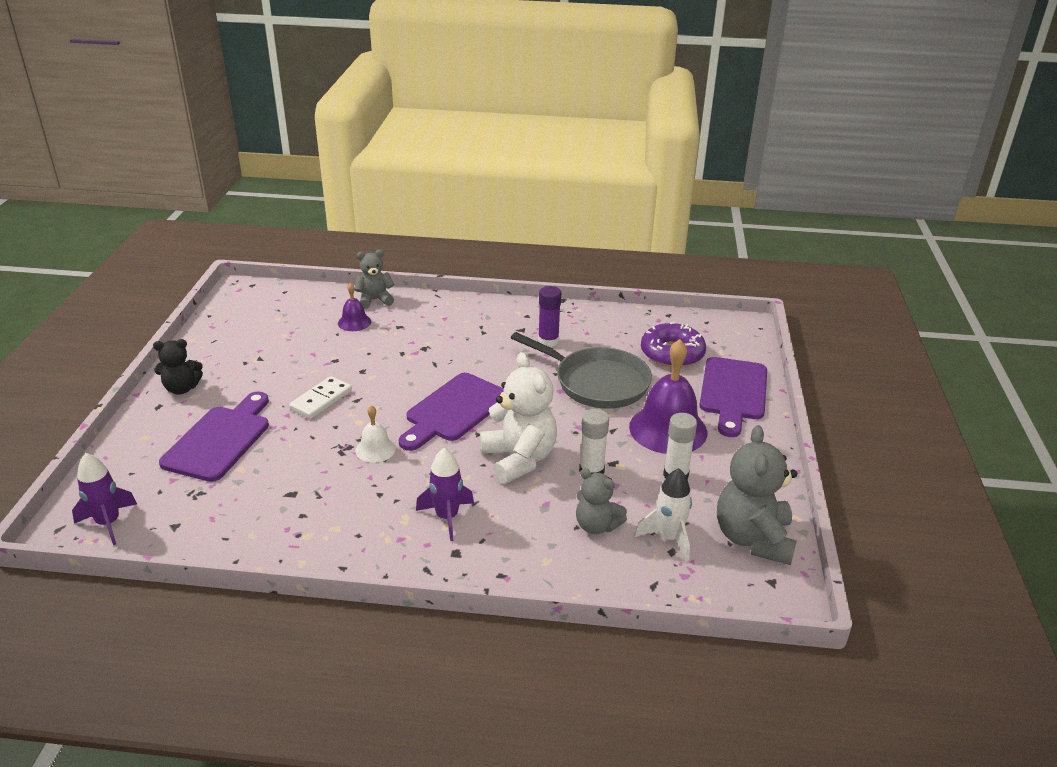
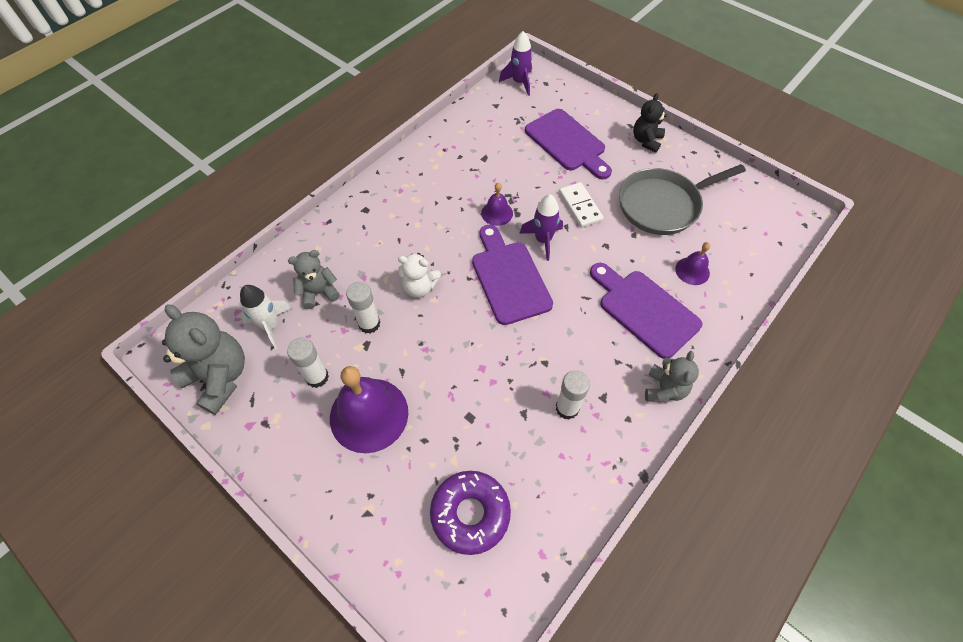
camera: 125 degrees right, 25 degrees up
(375, 300) = (729, 302): grey teddy bear -> grey teddy bear (664, 389)
(375, 449) = (497, 213): white bell -> purple bell
(447, 517) = (398, 219): purple rocket -> purple rocket (543, 240)
(519, 459) = (420, 287): white teddy bear -> white teddy bear, size x0.60
(548, 341) = (567, 408): purple glue stick -> white glue stick
(597, 382) = (472, 404): grey pan -> grey pan (662, 205)
(733, 392) = (369, 518): purple cutting board -> purple cutting board (644, 310)

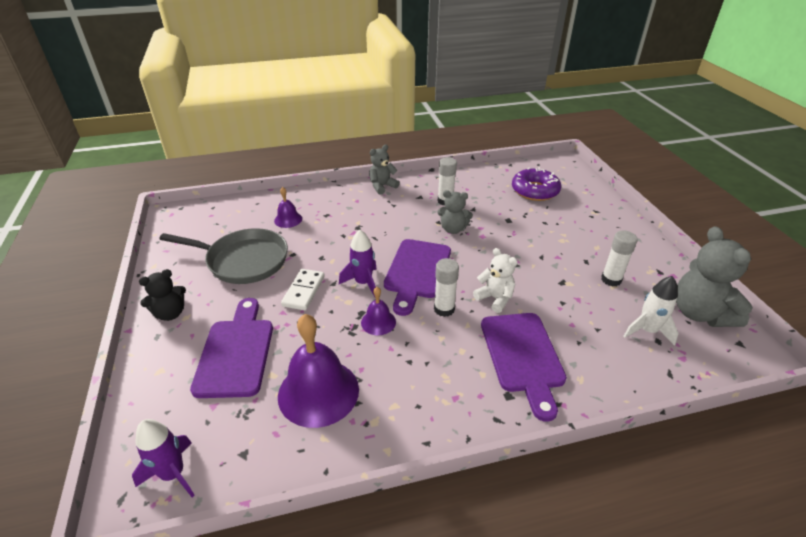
camera: 145 degrees left, 20 degrees down
(319, 292) = (592, 336): grey teddy bear -> grey teddy bear (453, 229)
(369, 324) = (553, 293): white glue stick -> white glue stick (444, 309)
(369, 414) = (577, 246): purple bell -> purple bell (318, 392)
(644, 310) = (346, 216): purple cutting board -> purple cutting board (523, 356)

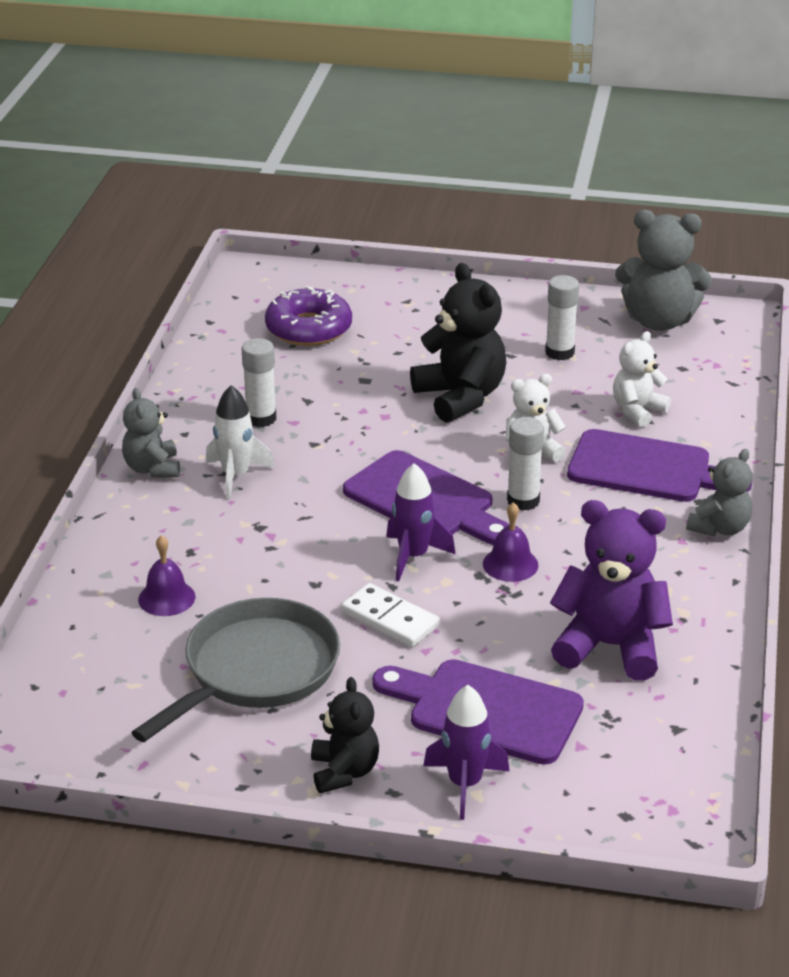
camera: 65 degrees left, 5 degrees down
(173, 474) = (678, 793): purple rocket -> purple rocket (465, 784)
(318, 392) = (610, 646): purple bell -> purple teddy bear
(453, 229) = (346, 436): grey teddy bear -> grey teddy bear (719, 528)
(524, 255) = (460, 397): none -> black teddy bear
(584, 332) = (637, 411): none -> white teddy bear
(647, 330) = (662, 367): white rocket -> white rocket (236, 475)

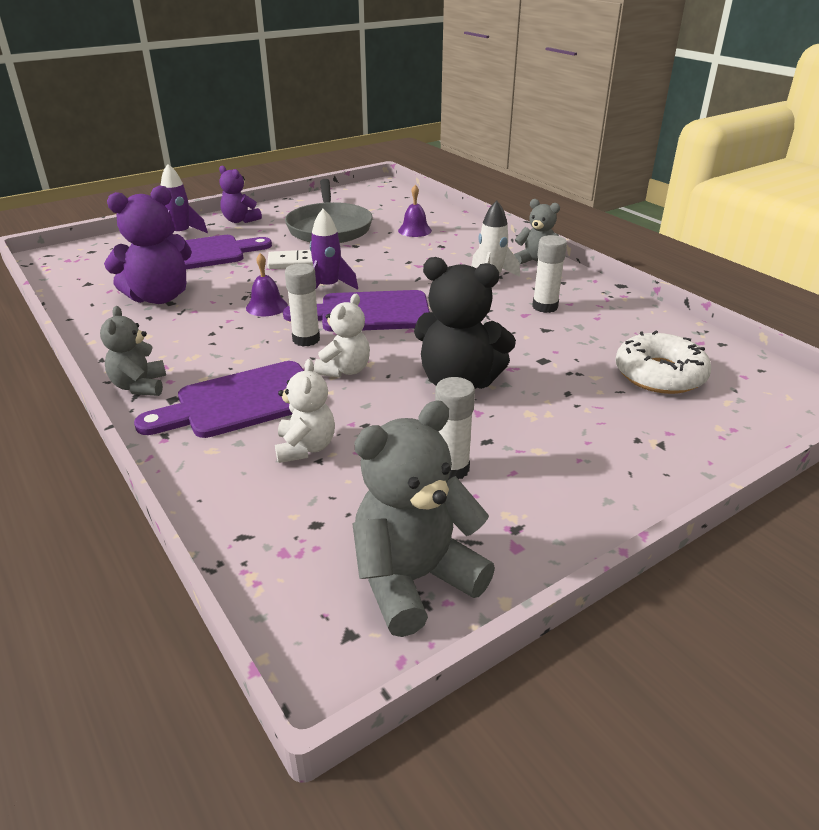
camera: 135 degrees right, 0 degrees up
(308, 329) = (659, 374): purple donut -> white donut
(344, 772) = (240, 220): black teddy bear -> purple teddy bear

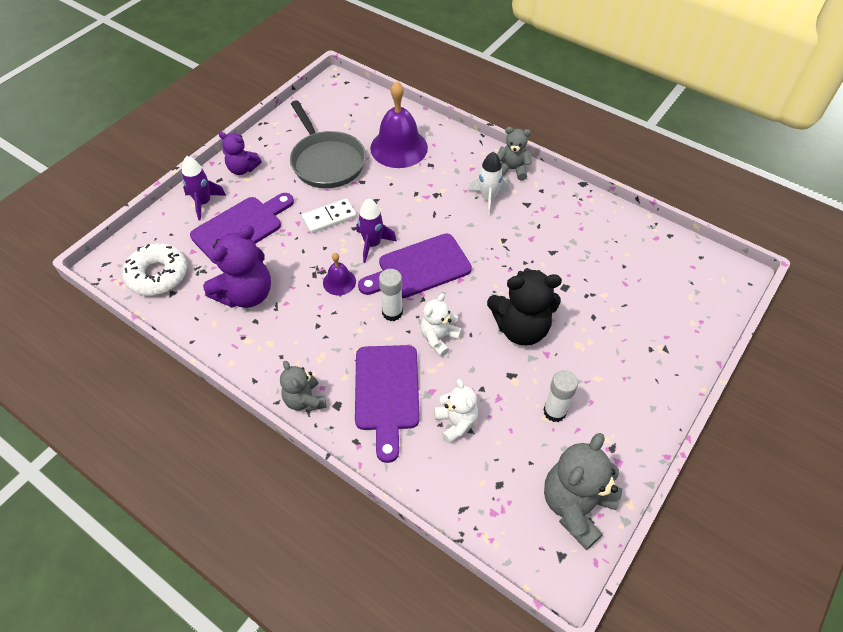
camera: 20 degrees left, 20 degrees up
(240, 402) = (387, 393): purple cutting board -> purple cutting board turned 45 degrees counterclockwise
(344, 370) = (438, 338): white teddy bear -> white teddy bear turned 150 degrees counterclockwise
(415, 230) = (399, 148): purple bell -> purple bell, size x2.01
(545, 307) = (541, 225): white glue stick -> none
(659, 374) = (642, 280): white donut -> white donut (157, 275)

